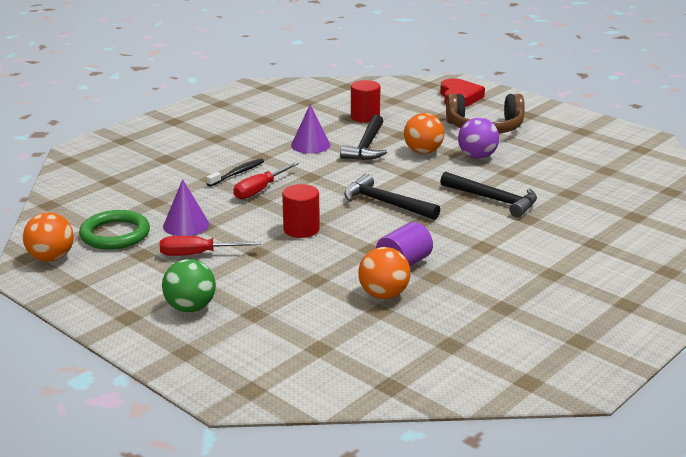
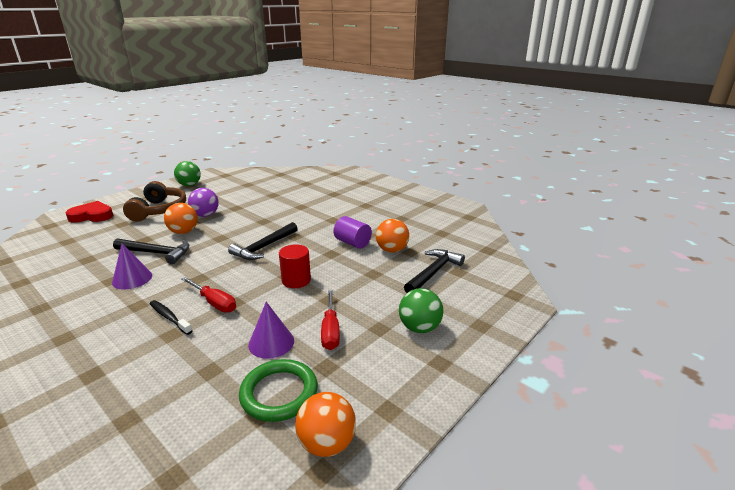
camera: 90 degrees left, 0 degrees up
(365, 117) = (93, 253): red cylinder -> none
(493, 200) = (273, 214): black hammer -> black hammer (433, 272)
(583, 131) = (189, 185): none -> green ball

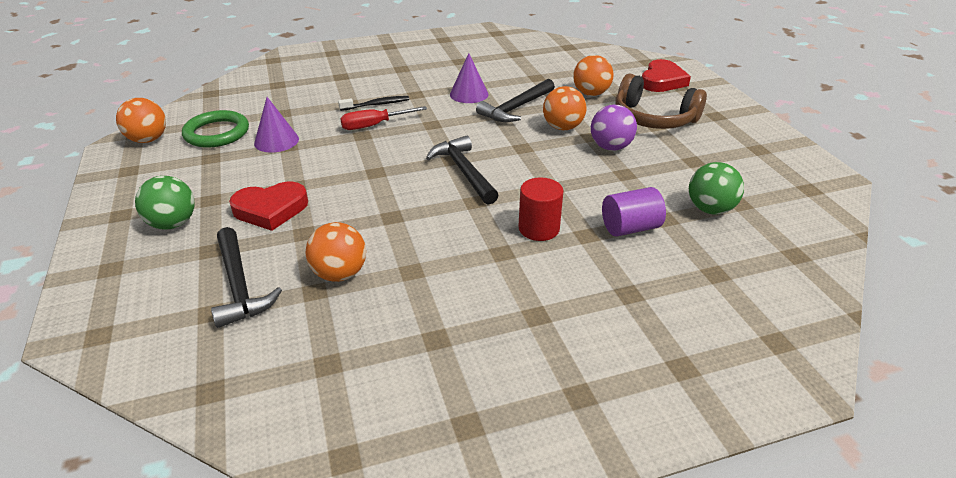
camera: 120 degrees right, 10 degrees up
(121, 233) = (591, 93): none -> orange ball
(189, 185) = (759, 149): green ball -> green ball (710, 209)
(296, 280) = (358, 175): red cylinder -> red cylinder (539, 228)
(330, 331) = (248, 172): red screwdriver -> none
(352, 243) = (401, 244): purple cylinder -> purple cylinder (630, 228)
(364, 296) = (270, 209): none -> red heart

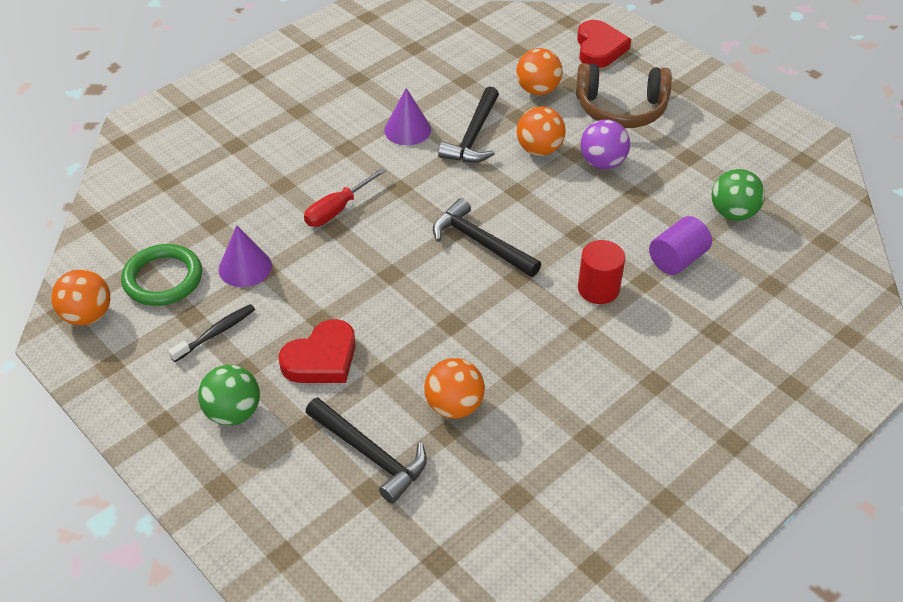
camera: 25 degrees left, 10 degrees up
(376, 104) = (315, 177): black toothbrush -> black toothbrush (216, 333)

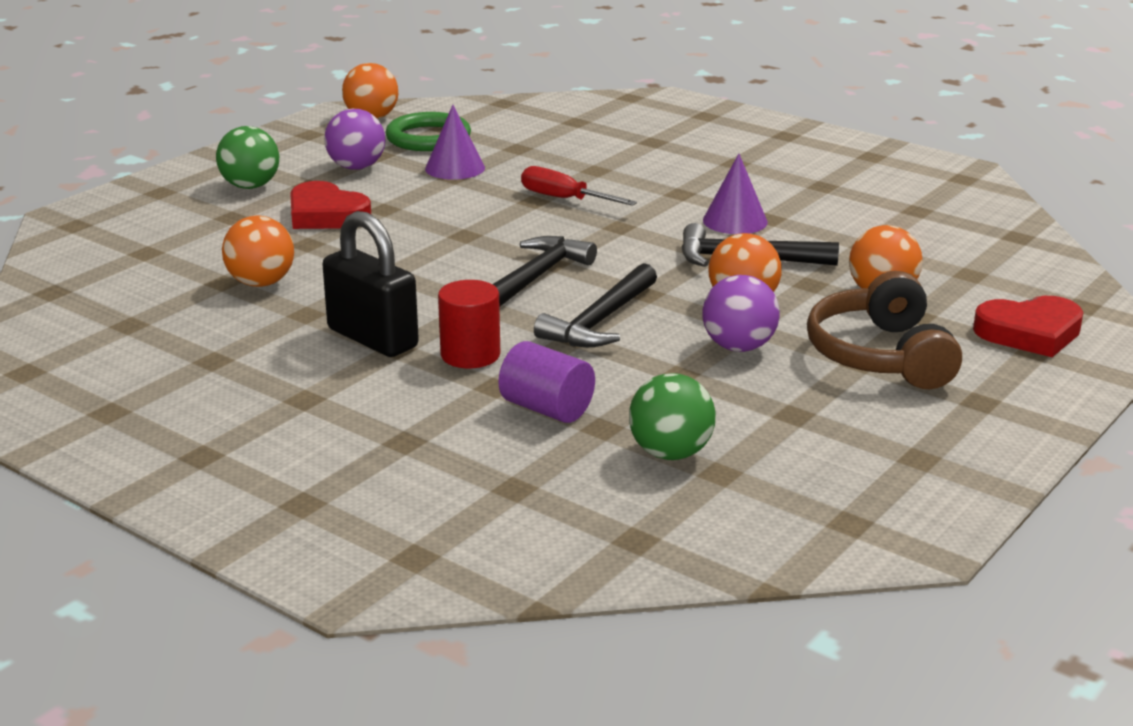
camera: 80 degrees right, 20 degrees down
(216, 333) = (356, 167): black toothbrush -> purple ball
(370, 454) = (194, 249): black hammer -> black hammer (600, 321)
(566, 340) = (372, 338): none -> black padlock

